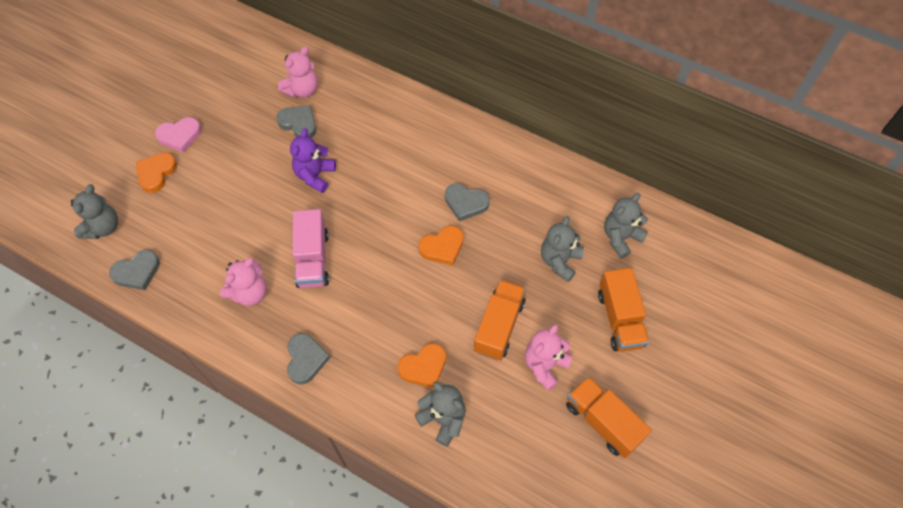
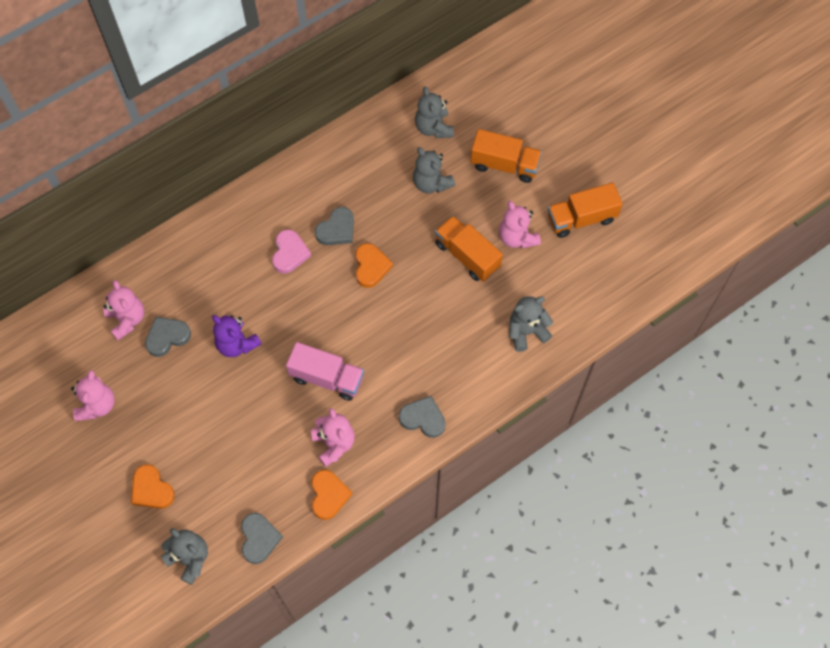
camera: 65 degrees left, 5 degrees up
(180, 136) = (117, 454): pink heart -> pink heart (290, 253)
(217, 104) = (97, 405): none -> pink teddy bear
(423, 367) = (475, 328): orange heart -> orange heart (328, 495)

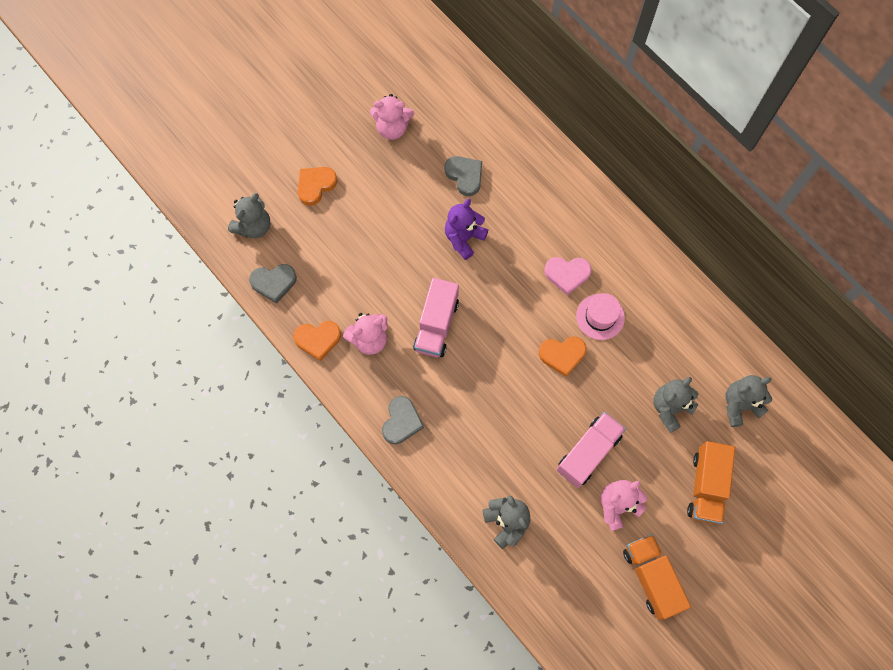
camera: 85 degrees right, 5 degrees up
(127, 319) = (479, 139): pink teddy bear -> none
(337, 229) = (600, 317): grey heart -> pink hat
(467, 255) = (588, 453): orange truck -> pink truck

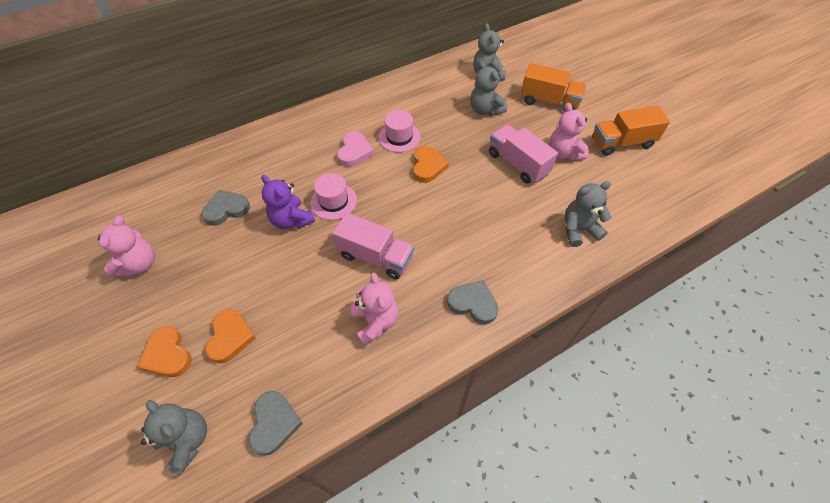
camera: 80 degrees left, 15 degrees down
(318, 339) = (362, 378): orange heart -> orange heart (230, 337)
(495, 270) = (333, 201): none -> pink hat

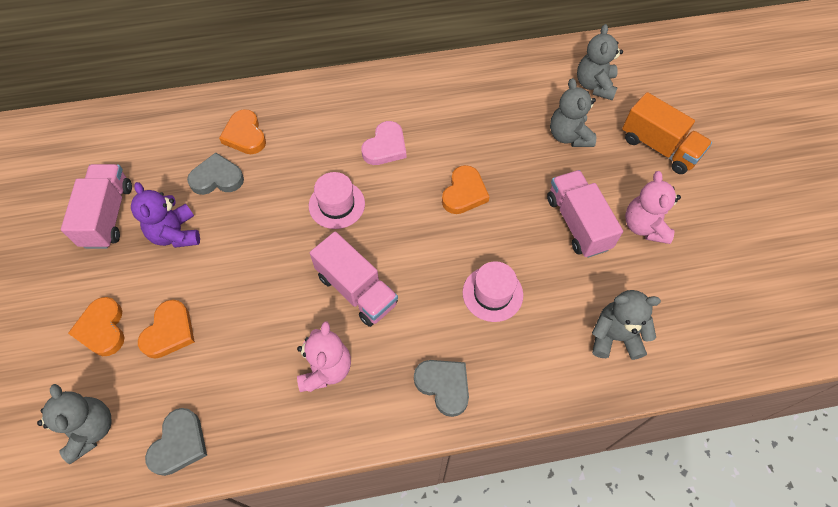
camera: 20 degrees right, 5 degrees up
(139, 264) = (108, 215): pink teddy bear -> pink truck
(238, 173) = (245, 135): none -> orange heart
(292, 220) = (282, 214): purple teddy bear -> purple teddy bear (176, 234)
(399, 137) = (446, 143): pink hat -> pink hat (492, 293)
(622, 143) = (730, 235): orange truck -> none

